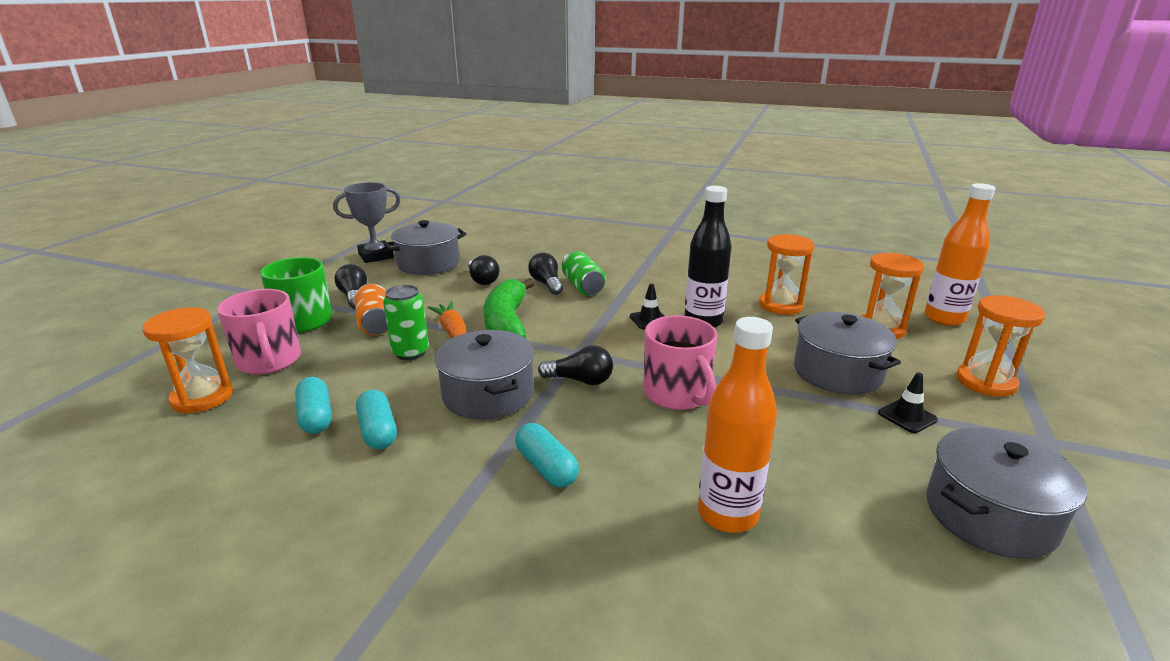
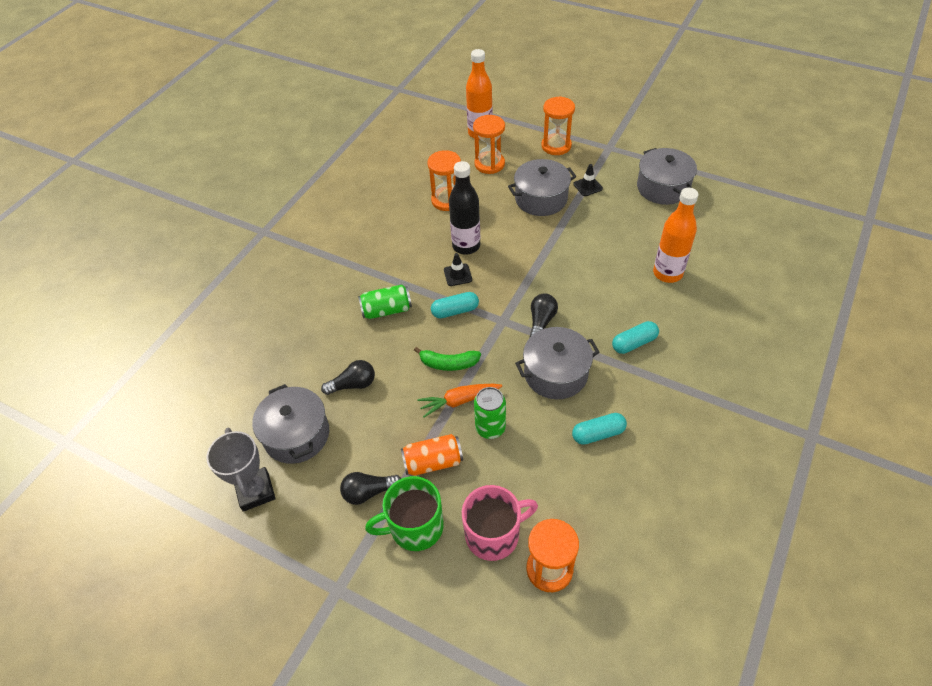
camera: 80 degrees left, 25 degrees up
(316, 417) = (580, 476): turquoise capsule -> turquoise capsule (455, 311)
(507, 323) = (448, 363): green banana -> green banana, size x0.61
(546, 284) = (375, 335): black light bulb -> none
(677, 394) = (561, 275): pink mug -> none

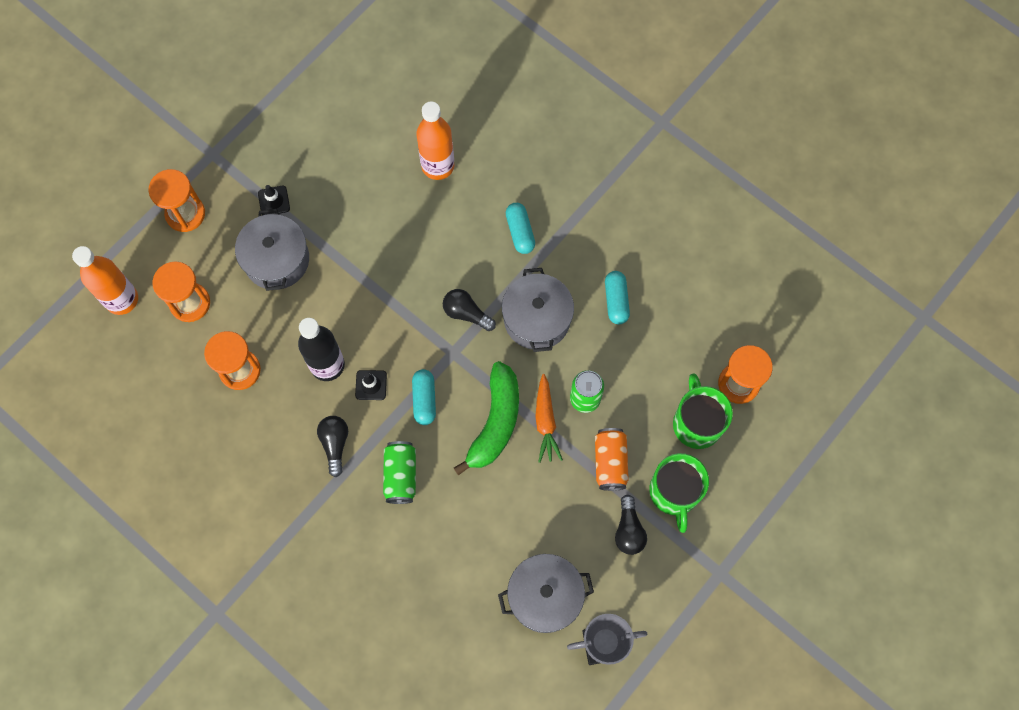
camera: 80 degrees left, 20 degrees up
(353, 384) = (496, 528): black light bulb -> black light bulb (335, 444)
(448, 363) = (495, 422): green banana -> green banana, size x1.64
(494, 534) = (697, 423): pink mug -> green mug
(663, 187) = (306, 121): grey pot -> none

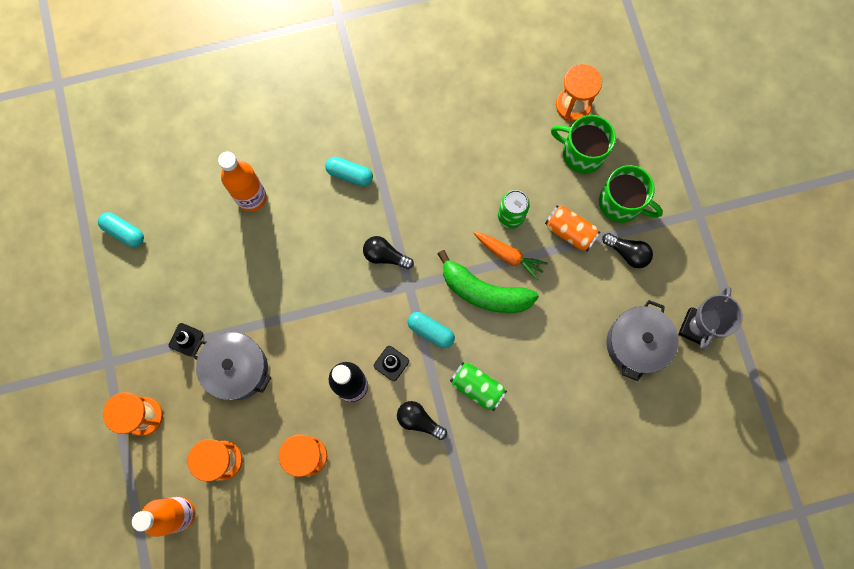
camera: 55 degrees left, 5 degrees up
(466, 313) = (385, 256): black light bulb -> black light bulb turned 45 degrees clockwise
(495, 422) = (484, 291): green banana -> green banana turned 150 degrees clockwise
(537, 318) = (426, 208): grey pot -> none
(616, 301) = (452, 144): turquoise capsule -> turquoise capsule (124, 232)

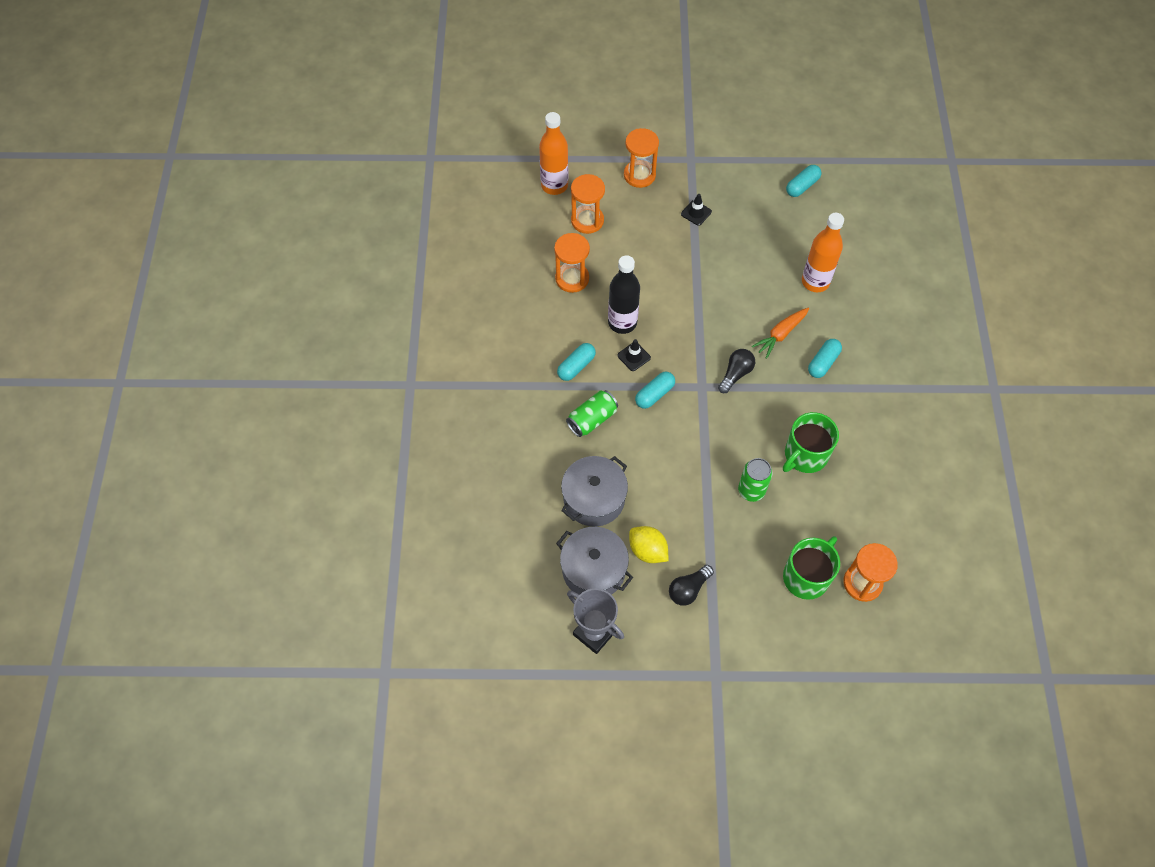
camera: 105 degrees right, 15 degrees down
(237, 369) = (660, 243): grey pot -> grey pot (594, 499)
(419, 420) = (576, 366): black light bulb -> turquoise capsule
(484, 291) = (681, 448): green banana -> none
(509, 256) = (711, 478): orange carrot -> orange carrot (780, 334)
(570, 231) = (724, 540): orange can -> none
(601, 298) = (647, 551): none -> yellow lemon
(621, 203) = (743, 599): green mug -> green mug (805, 455)

